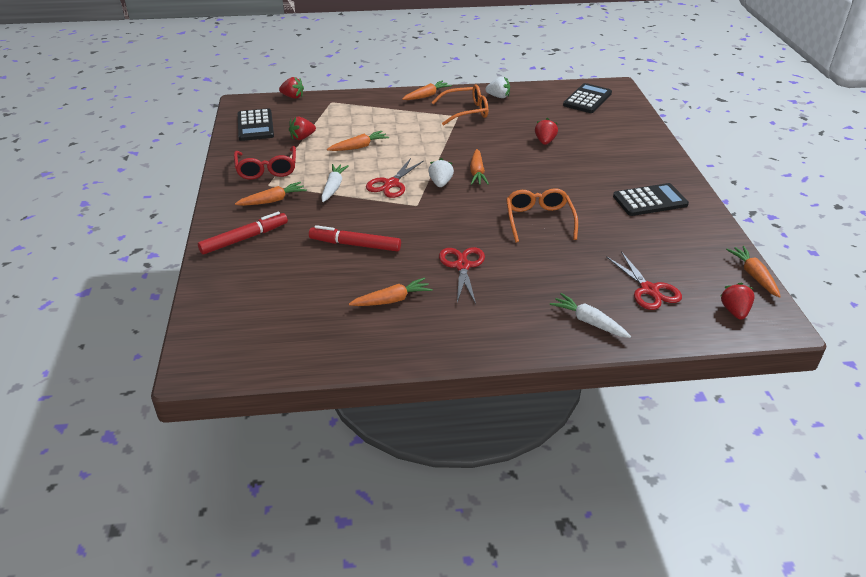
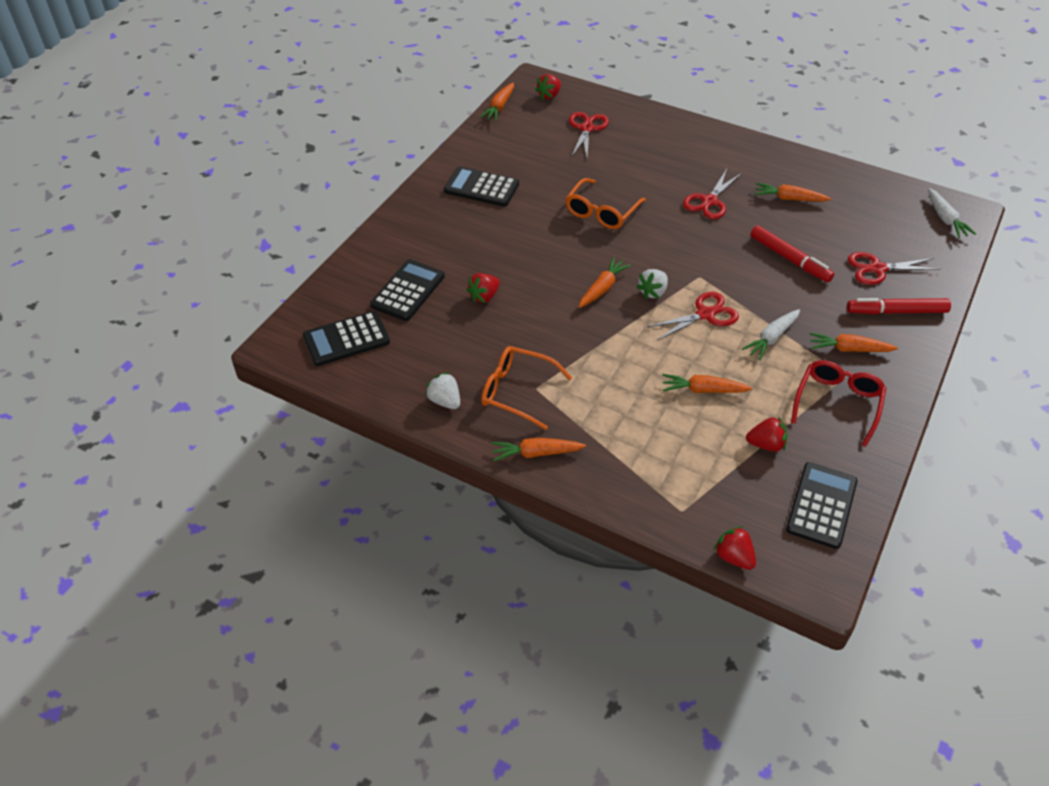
camera: 145 degrees left, 10 degrees up
(273, 266) = (877, 269): none -> red scissors
(589, 322) = (655, 128): white carrot -> white carrot (945, 218)
(592, 128) = (408, 291): none -> black calculator

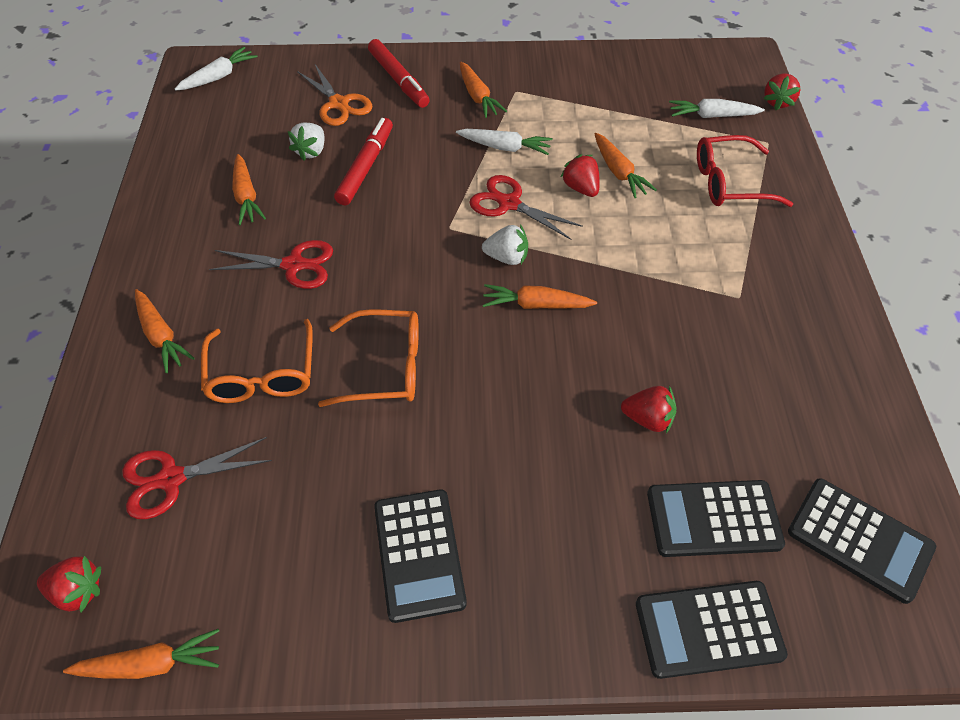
camera: 120 degrees left, 5 degrees up
(445, 401) = (836, 369): white strawberry -> white strawberry (311, 151)
(517, 391) = (759, 311): orange glasses -> orange glasses (262, 374)
(536, 453) = (815, 259): orange carrot -> orange carrot (160, 336)
(740, 492) = (712, 116): none -> white carrot
(766, 444) = (645, 116): red strawberry -> red strawberry (581, 188)
(821, 505) = (677, 72): black calculator -> black calculator (708, 629)
(837, 403) = (555, 88): red glasses -> red glasses (729, 183)
(877, 269) = (339, 104): red scissors -> orange scissors

